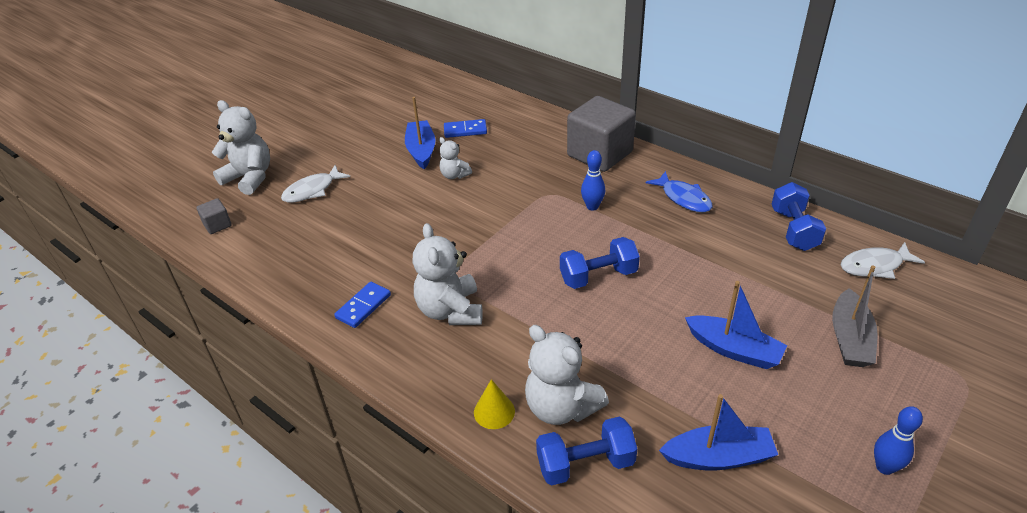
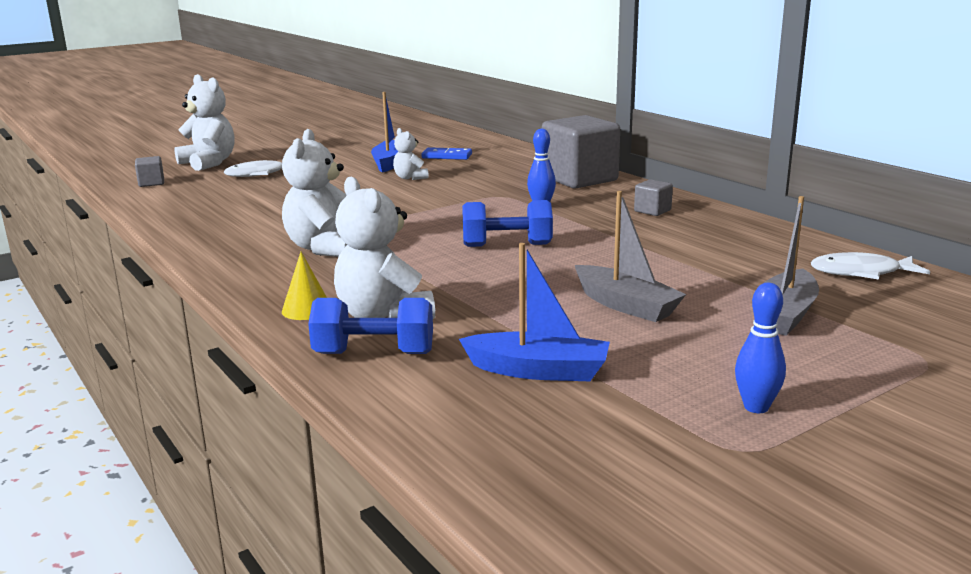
camera: 15 degrees right, 20 degrees down
(363, 306) = (239, 237): blue domino -> none
(683, 198) = (652, 211): blue fish -> grey cube
(734, 349) = (625, 305): blue boat -> grey boat
(794, 230) = (772, 241): blue dumbbell -> none

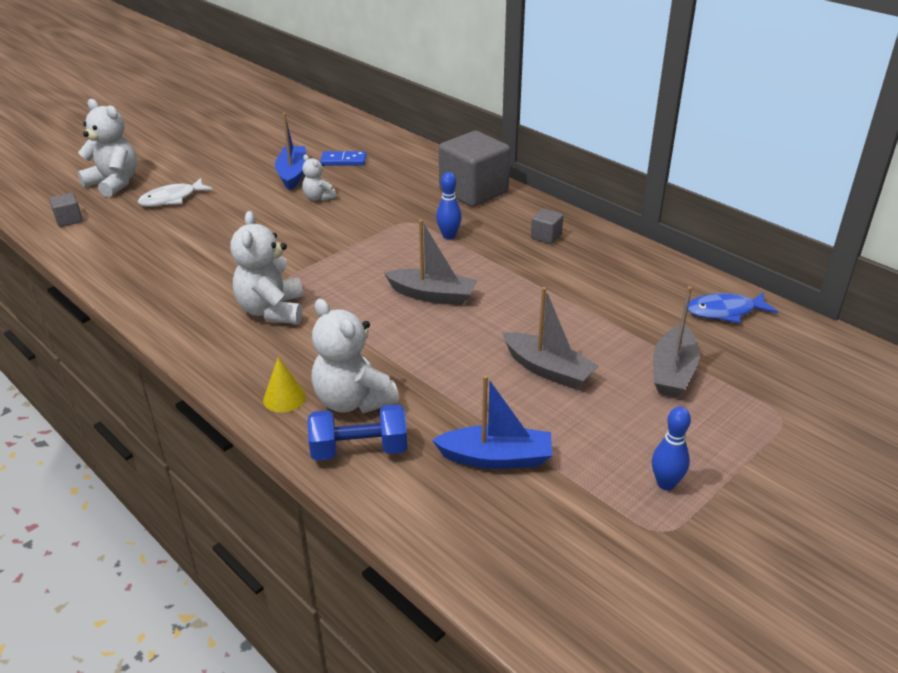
camera: 10 degrees left, 15 degrees up
(507, 245) = (432, 295): blue dumbbell -> grey boat
(861, 272) = (725, 311): white fish -> blue fish

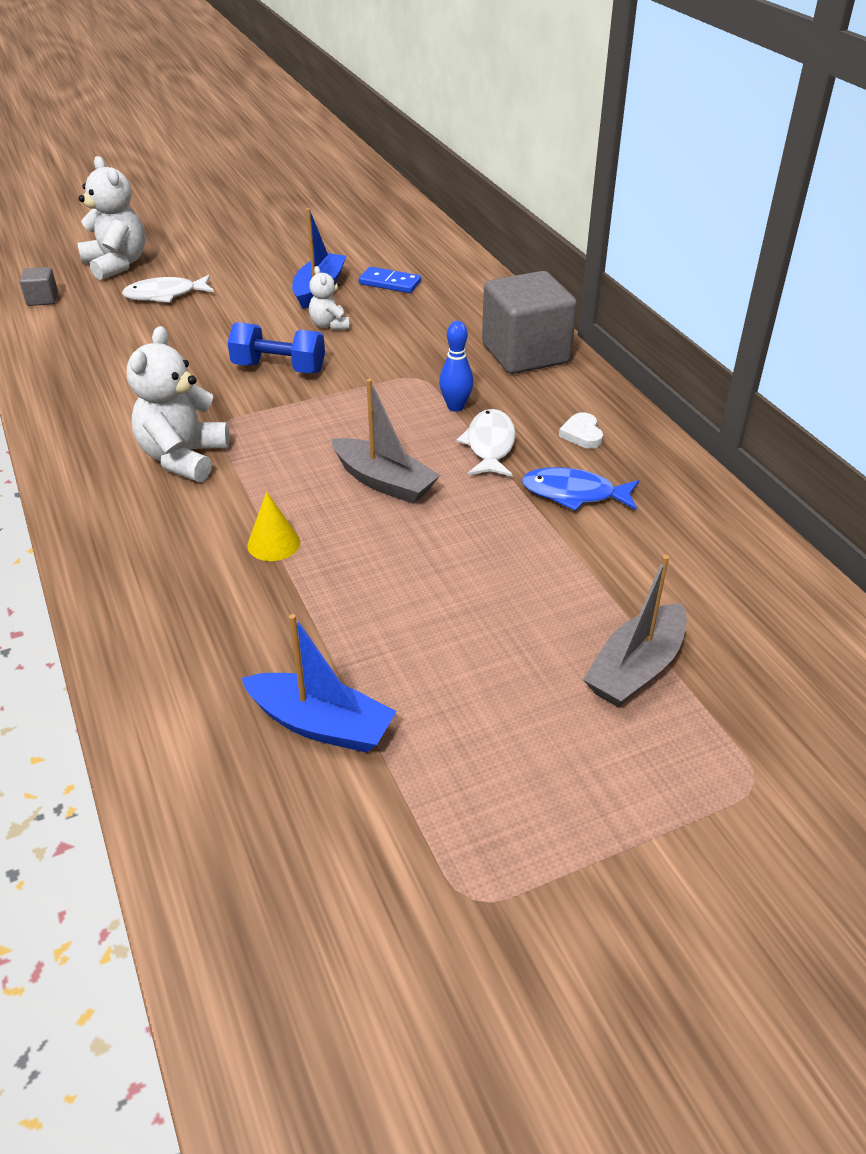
camera: 20 degrees right, 5 degrees up
(284, 398) = (125, 573): yellow cone -> yellow cone (273, 543)
(353, 401) = (199, 598): white teddy bear -> none
(359, 450) = (165, 664): blue dumbbell -> blue dumbbell (279, 368)
(489, 256) = (490, 445): none -> white fish
(546, 236) = (582, 434): grey cube -> white heart
(548, 369) = (466, 620): grey boat -> none
(666, 483) = (521, 830): blue bowling pin -> none
(725, 311) = (768, 599): blue fish -> blue fish (574, 494)

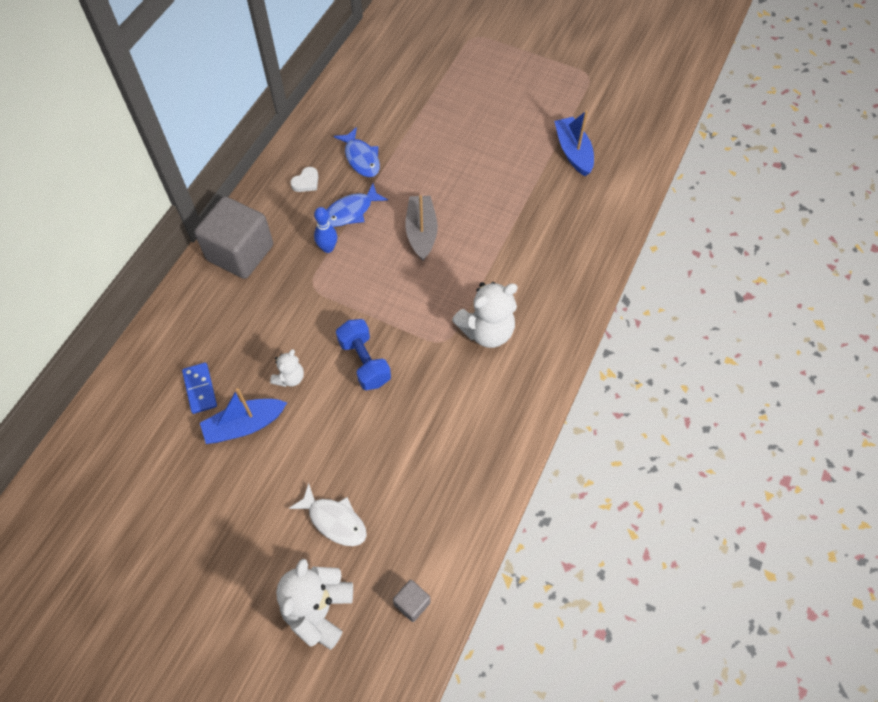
camera: 130 degrees left, 20 degrees up
(273, 543) = (505, 240): yellow cone -> none
(490, 445) = (351, 211): white fish -> blue fish
(636, 668) = (453, 86): grey boat -> none

